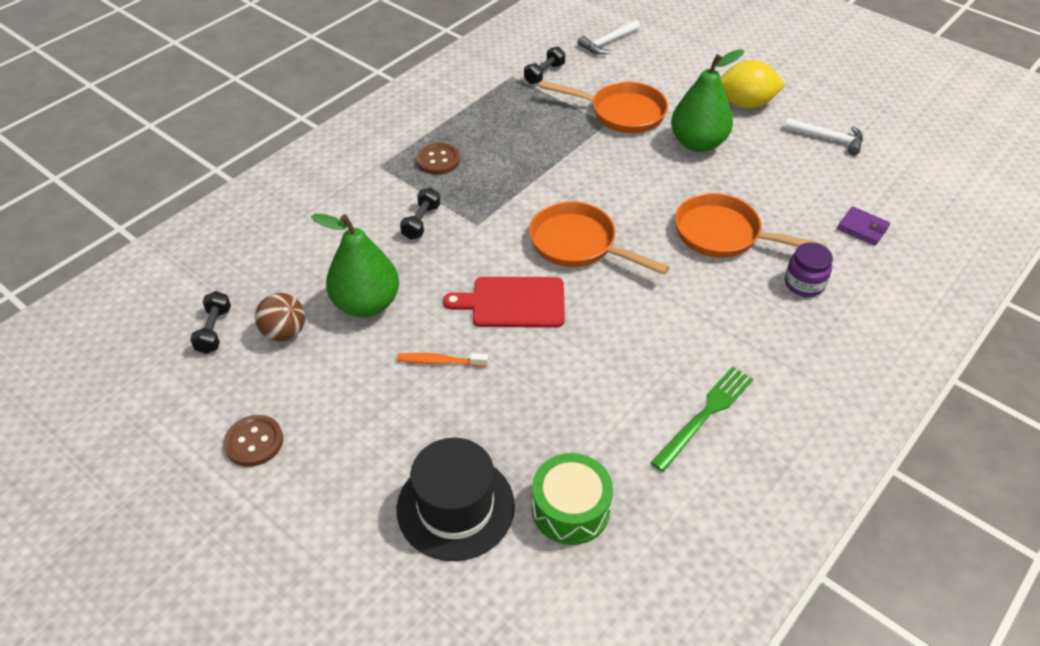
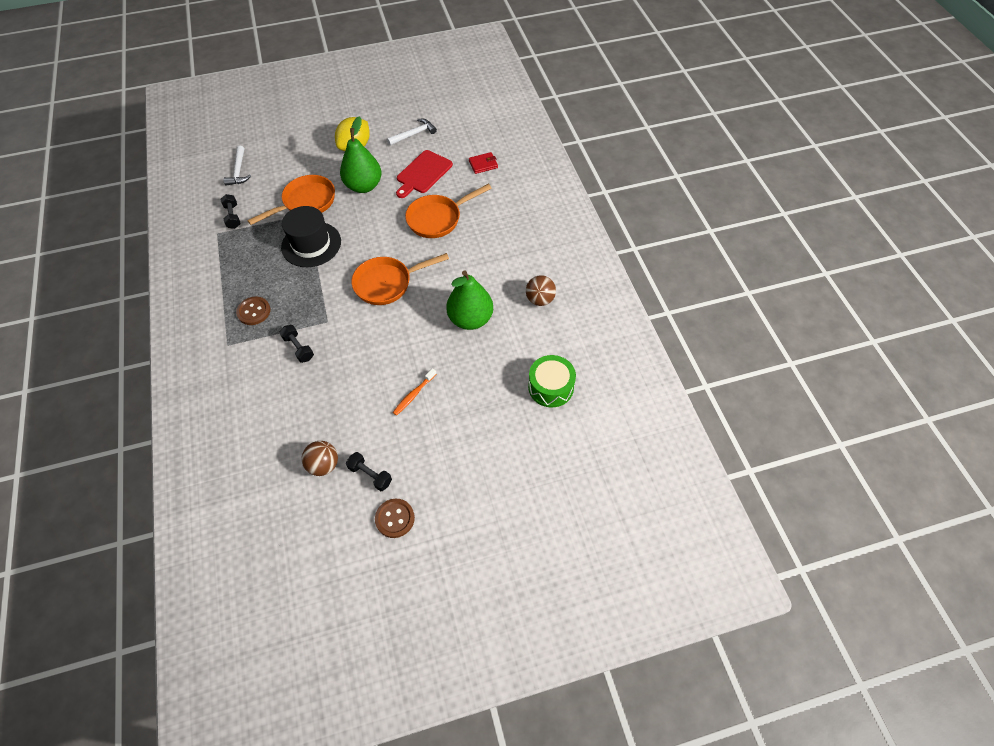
camera: 55 degrees left, 10 degrees up
(214, 330) = (287, 505): black dumbbell -> black dumbbell (370, 475)
(366, 304) = (339, 410): green pear -> green pear (470, 319)
(455, 507) = (513, 437): black hat -> black hat (311, 244)
(513, 302) = (402, 337): red cutting board -> red cutting board (423, 173)
(705, 415) = (540, 299): green fork -> brown ball
(804, 284) = (496, 210): purple jar -> none
(862, 228) = (483, 164): purple wallet -> red wallet

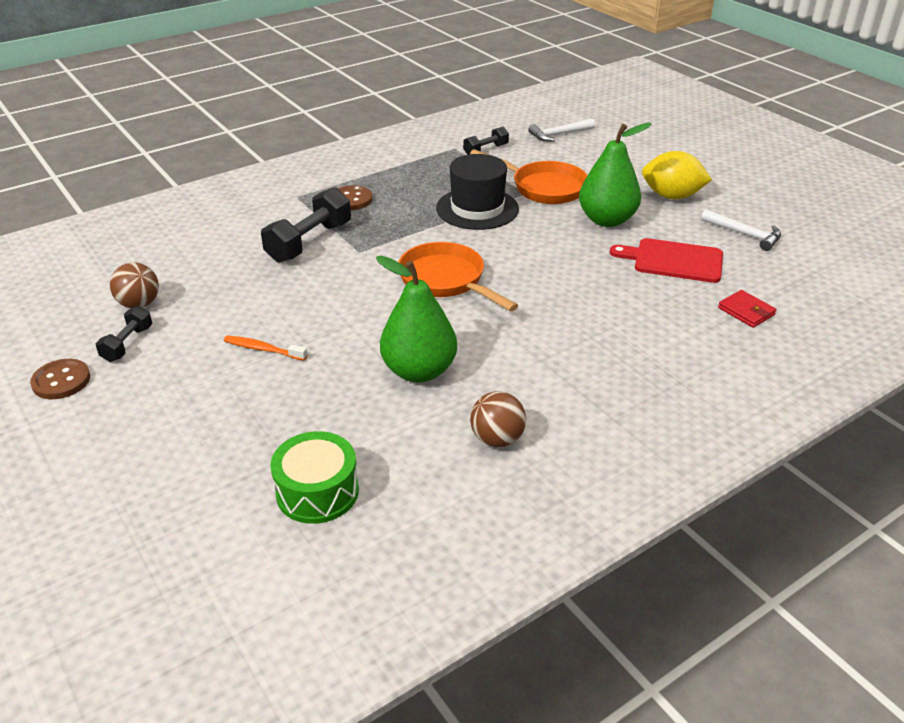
camera: 70 degrees right, 20 degrees down
(298, 348) = (309, 242): black dumbbell -> black dumbbell, size x1.78
(438, 219) = (595, 295): orange pan -> none

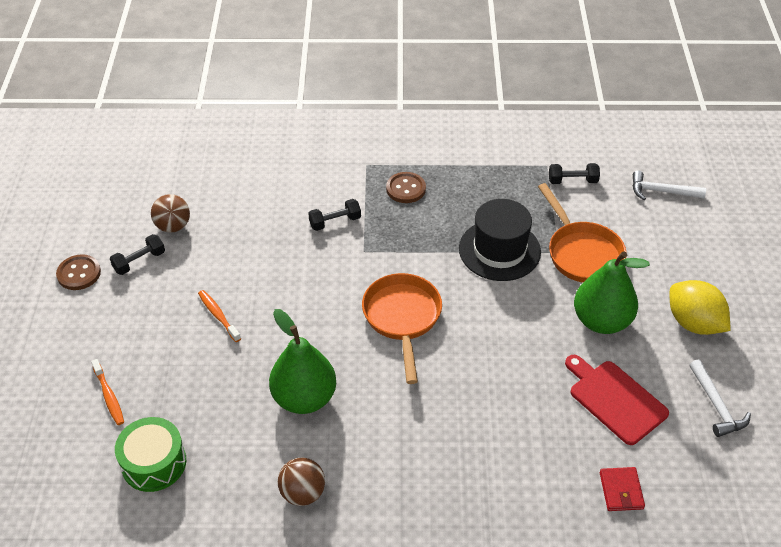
camera: 35 degrees right, 10 degrees up
(205, 463) = (109, 396): none -> orange toothbrush
(309, 242) = (335, 222): black dumbbell -> black dumbbell, size x0.56

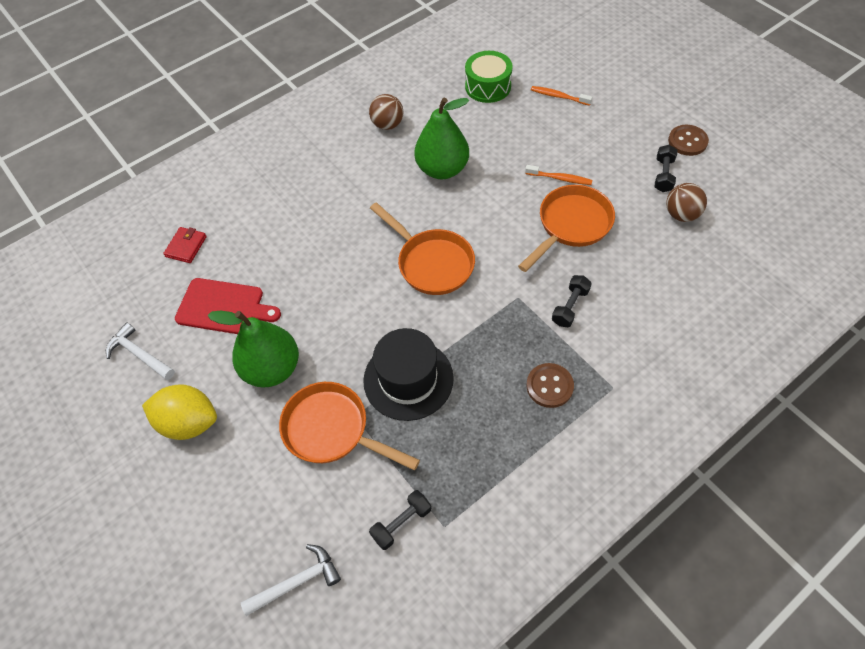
camera: 145 degrees right, 10 degrees up
(261, 273) = (571, 225): none -> orange pan
(621, 491) = (186, 246): red wallet -> red wallet turned 60 degrees clockwise

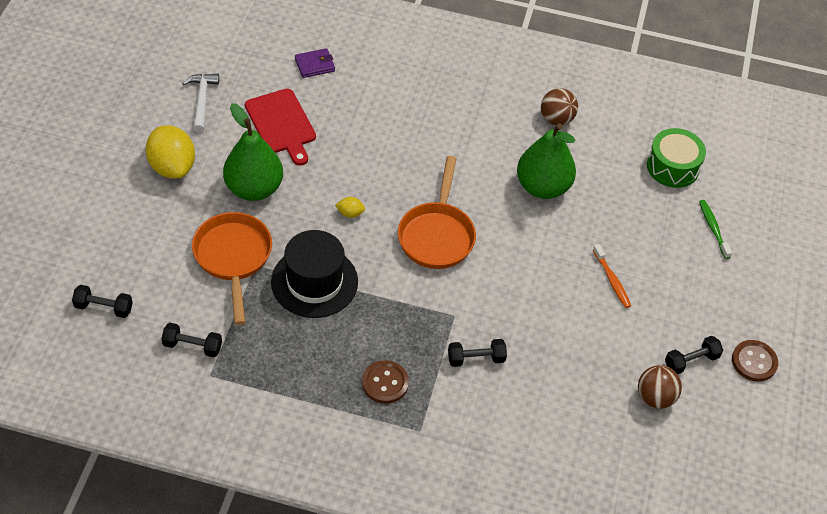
camera: 45 degrees right, 5 degrees down
(186, 246) = (315, 65): red wallet -> purple wallet
(296, 582) = (104, 307): white hammer -> black dumbbell
(360, 311) = (350, 213): none -> yellow lemon
(558, 96) = (713, 228): orange toothbrush -> green toothbrush
(571, 225) = (565, 316): orange pan -> none

